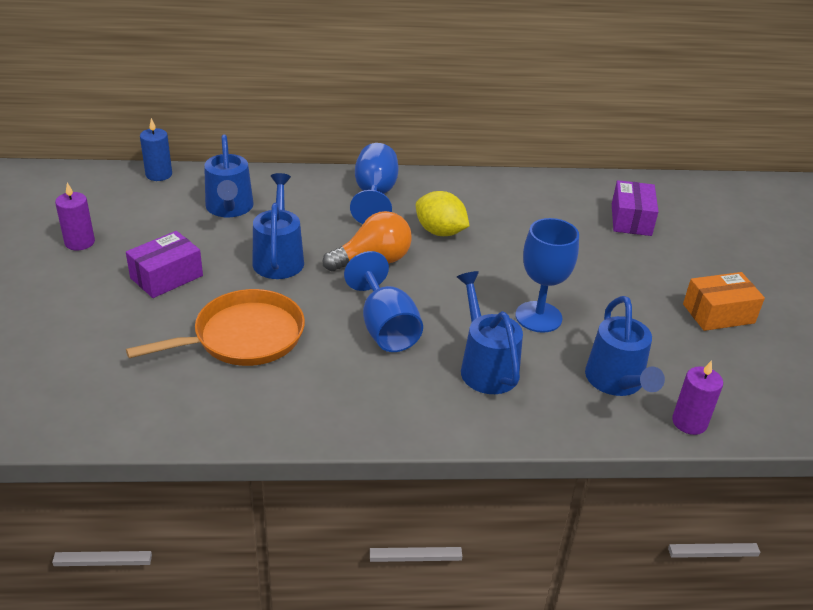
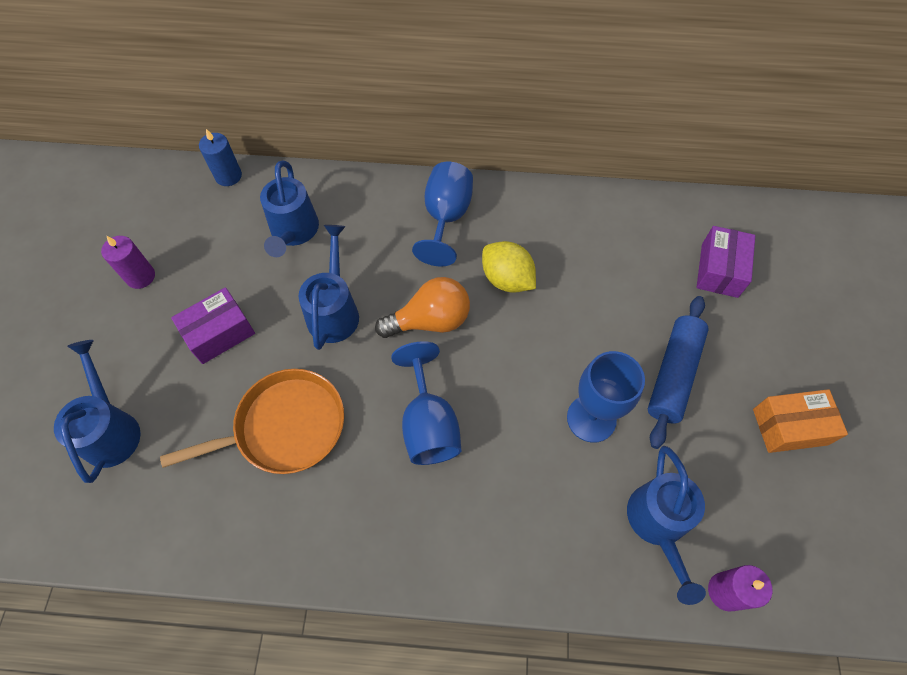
camera: 10 degrees right, 25 degrees up
(485, 366) = (523, 489): blue watering can -> blue watering can (111, 429)
(606, 286) = (673, 374): none -> blue rolling pin

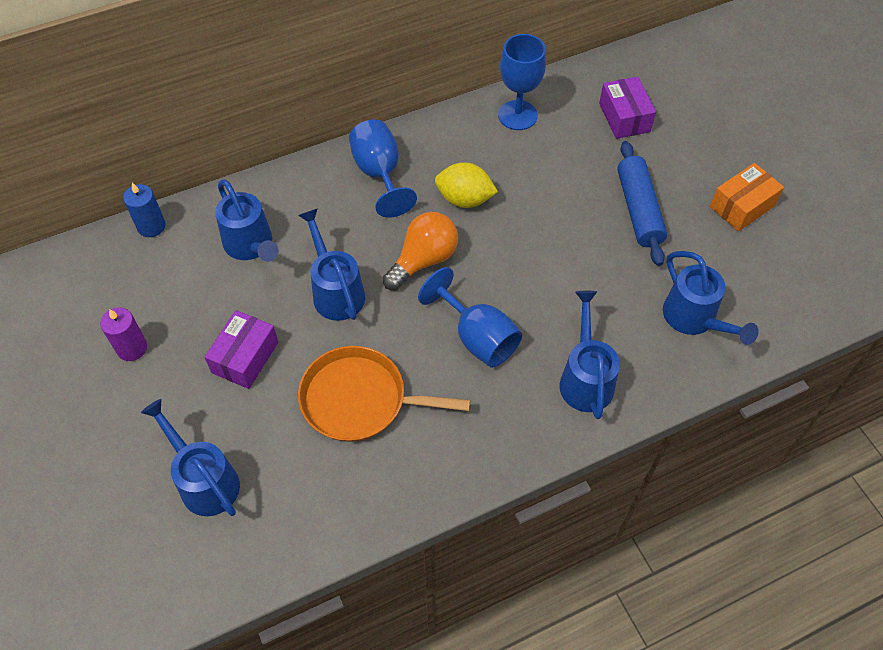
camera: 30 degrees left, 5 degrees down
(284, 427) = (359, 399): orange pan -> orange pan turned 120 degrees counterclockwise
(504, 525) = (585, 378): none -> blue watering can
(591, 418) = (599, 270): blue goblet -> blue goblet (517, 115)
(725, 591) = (766, 338): purple candle -> none

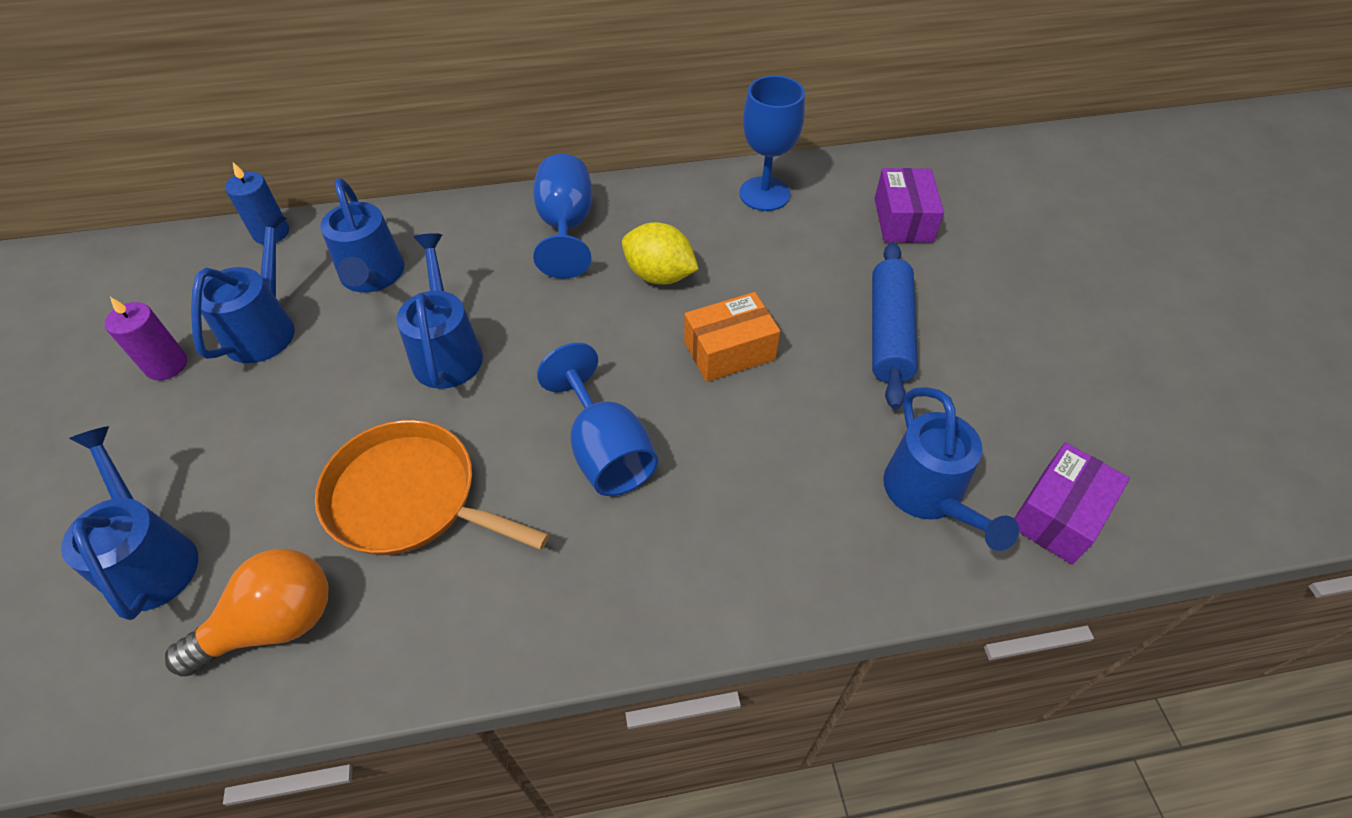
camera: 15 degrees right, 5 degrees down
(245, 357) = (293, 407): purple box -> purple box (1058, 514)
(423, 260) = (576, 337): orange light bulb -> orange light bulb (274, 624)
(585, 378) = (738, 544): blue watering can -> blue watering can (265, 327)
(742, 206) = (1040, 357): orange box -> orange box (729, 350)

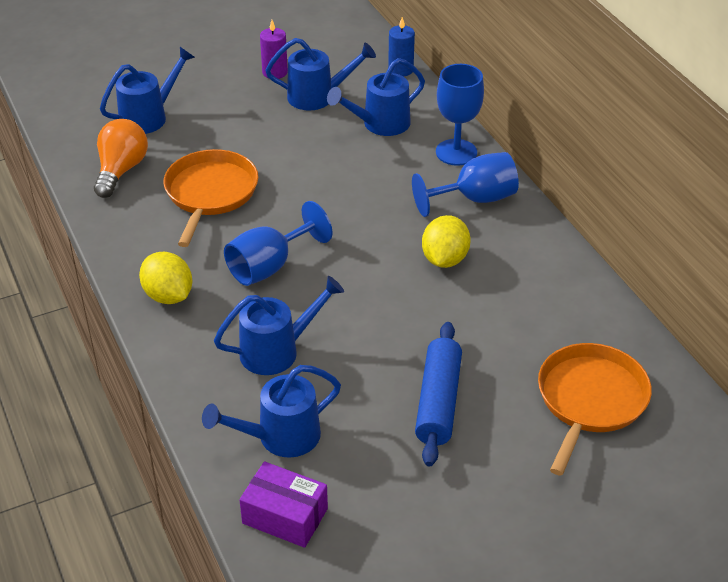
camera: 75 degrees right, 10 degrees down
(274, 624) = (121, 170): orange light bulb -> orange light bulb turned 120 degrees counterclockwise
(447, 350) = (328, 175): blue watering can -> blue watering can (278, 350)
(622, 592) = (168, 296): none -> yellow lemon
(729, 350) = (381, 311): orange box -> none
(764, 194) = (576, 303): blue goblet -> blue goblet (456, 152)
(889, 333) = (438, 402): blue rolling pin -> blue rolling pin turned 75 degrees counterclockwise
(903, 220) = (590, 400): purple box -> orange pan

